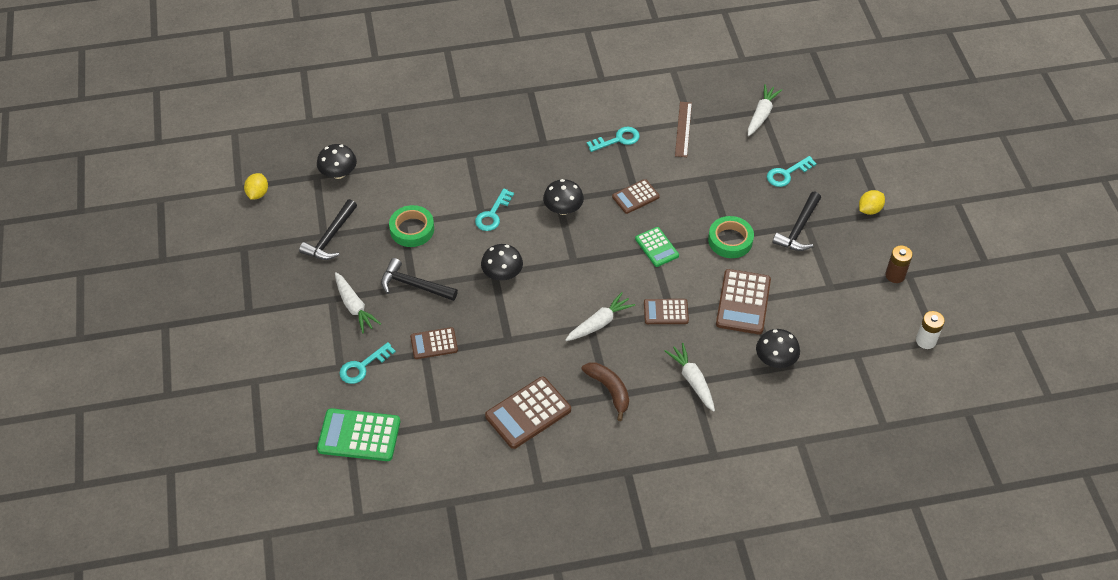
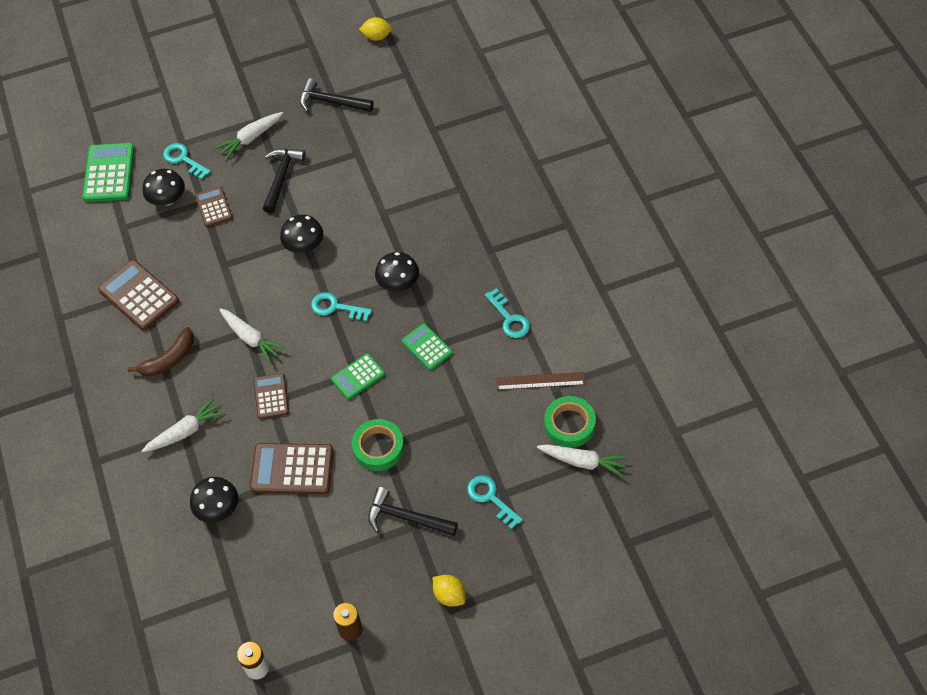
camera: 85 degrees right, 5 degrees up
(338, 173) = (413, 89): black mushroom -> black mushroom (167, 199)
(412, 229) = (351, 162): green tape -> green tape (569, 424)
(493, 214) = (381, 223): turquoise key -> turquoise key (336, 307)
(635, 197) = (427, 347): brown calculator -> green calculator

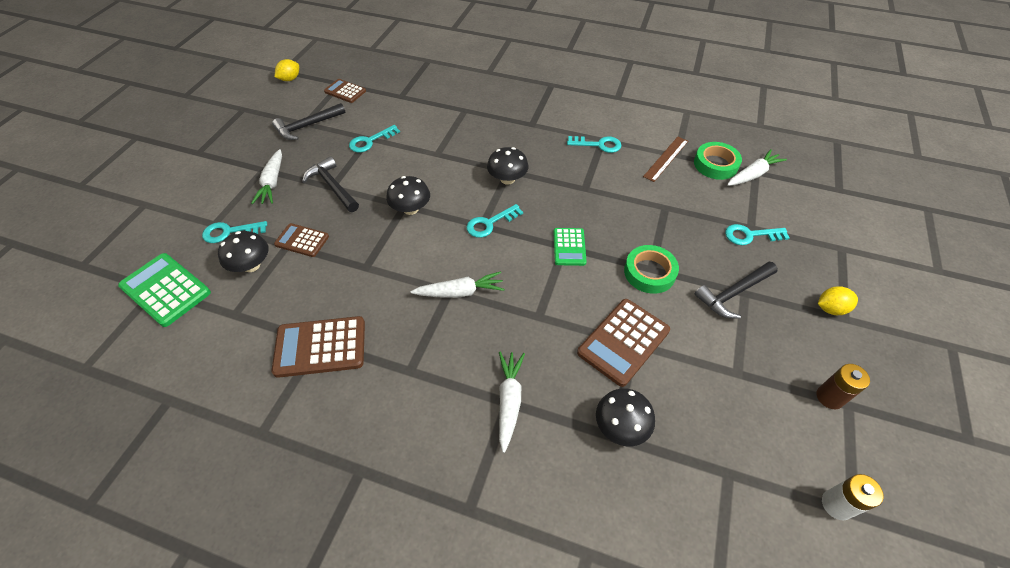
camera: 55 degrees left, 5 degrees down
(169, 359) = (416, 365): brown banana -> none
(271, 396) = (533, 313): brown calculator -> brown calculator (345, 91)
(354, 157) = (370, 141): none -> turquoise key
(427, 347) = (581, 195): green calculator -> none

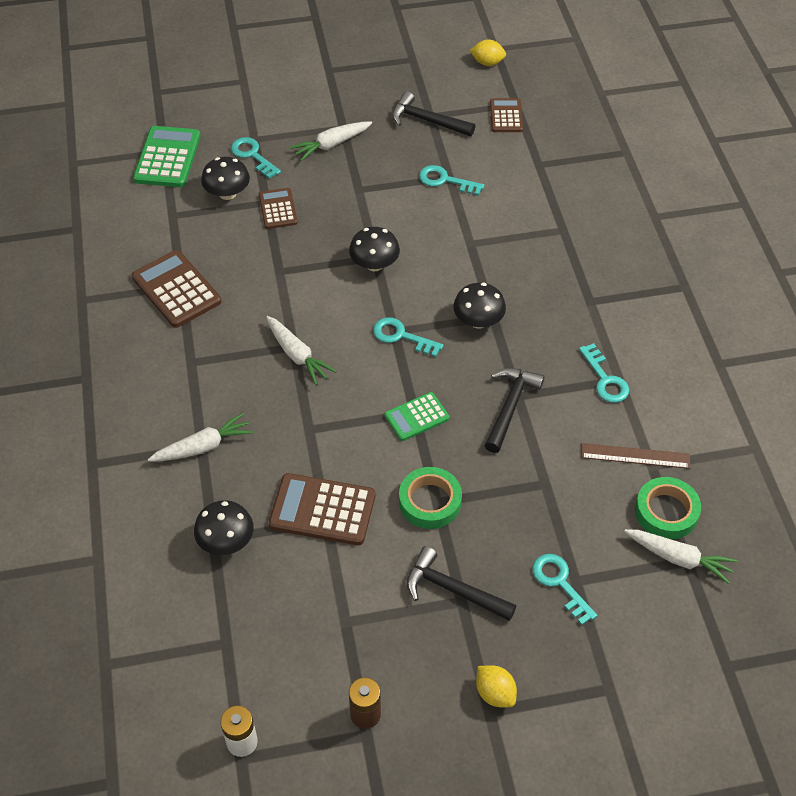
camera: 60 degrees right, 0 degrees up
(332, 186) = (359, 190): black hammer -> black hammer (510, 407)

